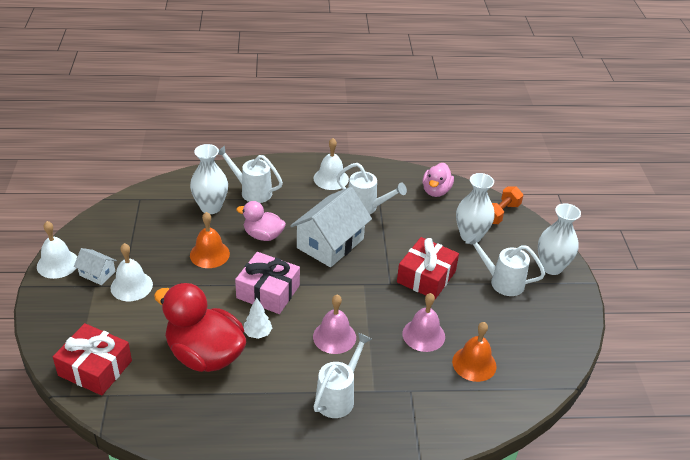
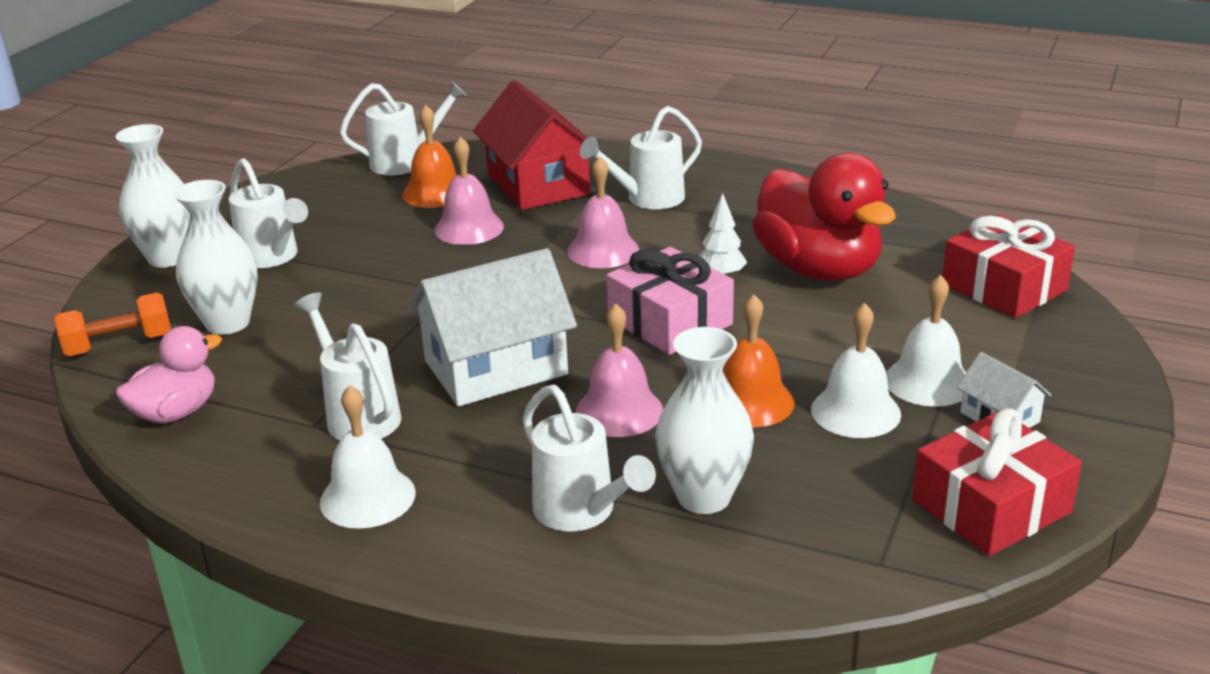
camera: 150 degrees left, 10 degrees down
(57, 264) = (1091, 454): white bell -> white bell (855, 411)
(263, 235) = (619, 411): pink duck -> pink bell
(419, 392) = (538, 184): none -> red house
(426, 277) = (381, 286): red gift -> red gift (991, 506)
(525, 392) = (405, 162): none -> white watering can

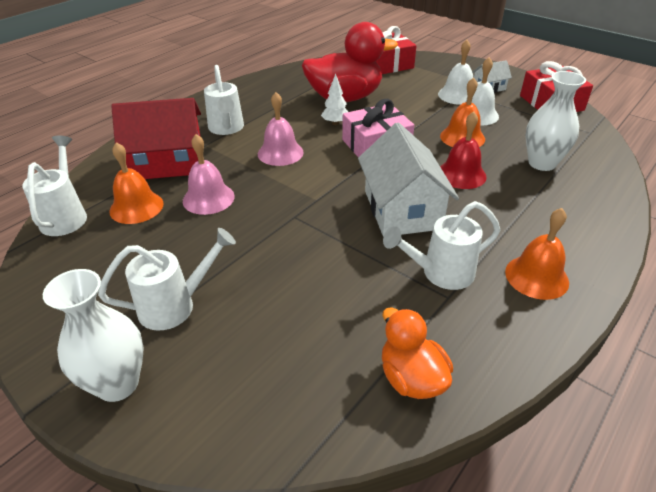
camera: 75 degrees left, 10 degrees up
(119, 345) = (277, 424): orange dumbbell -> none
(176, 413) = (411, 378): pink duck -> orange duck
(228, 323) = (277, 340): white vase -> none
(367, 497) = (536, 276): white bell -> orange bell
(581, 512) = (553, 200): white watering can -> none
(619, 411) = (461, 174): pink bell -> red bell

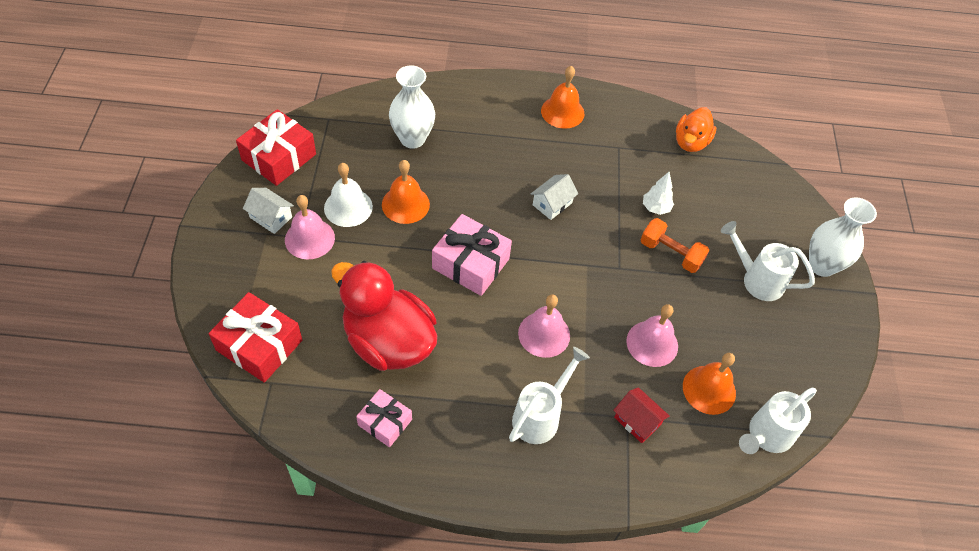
camera: 130 degrees left, 15 degrees up
(168, 163) = (637, 421): red house -> red house, size x0.48
(273, 258) = (671, 253): none -> orange dumbbell
(293, 83) = (385, 422): none -> pink gift
(335, 123) = (453, 320): white tree -> white tree (655, 208)
(402, 209) = (552, 204): white house -> white house, size x0.48
(441, 273) = (601, 157): white watering can -> none
(457, 95) = (309, 238): white bell -> pink bell
(461, 174) = (472, 184): red bell -> none

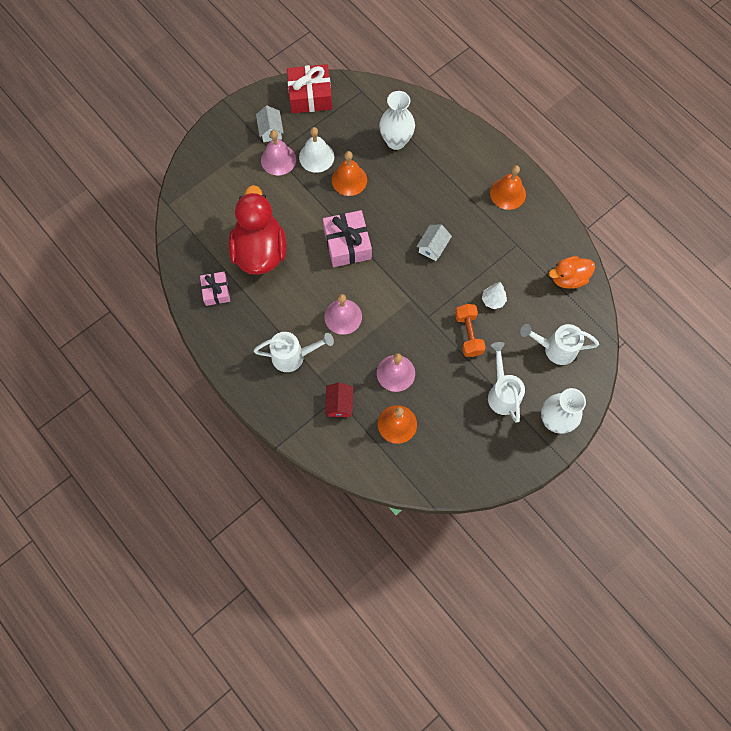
camera: 50 degrees right, 15 degrees up
(259, 345) = (197, 200): red gift -> none
(552, 204) = (433, 247): white house -> white house turned 60 degrees counterclockwise
(766, 435) = (399, 474): white watering can -> white watering can (555, 349)

